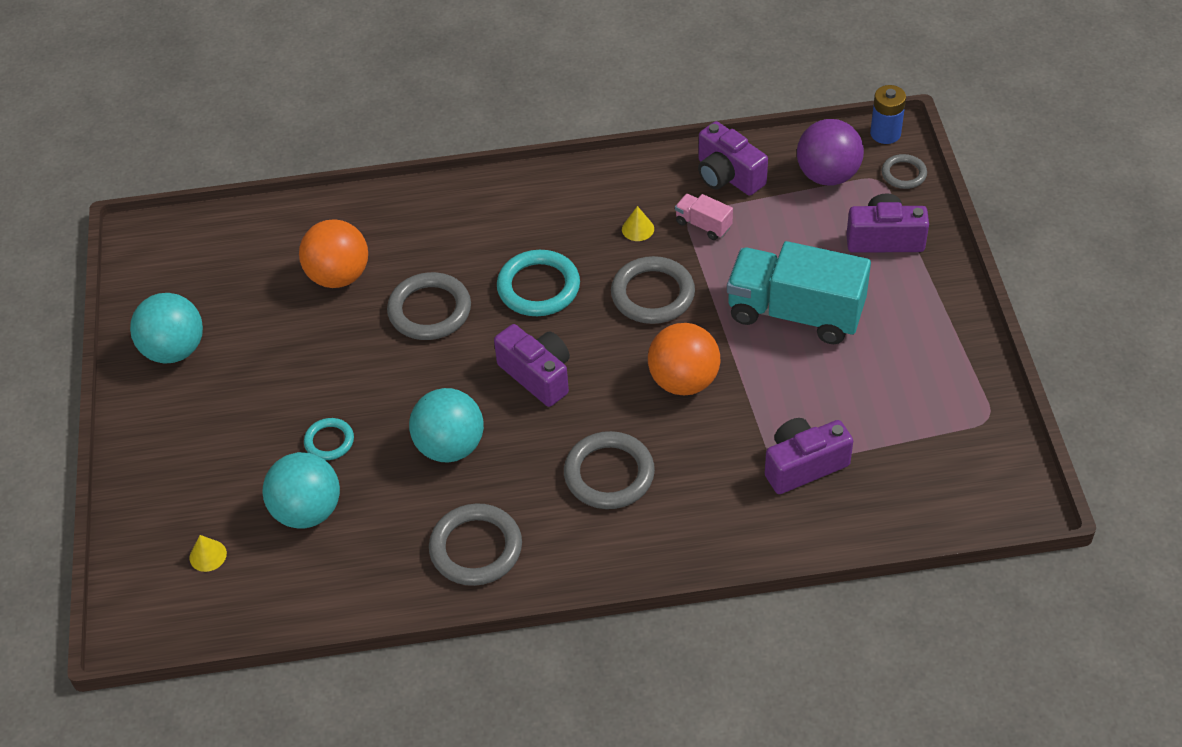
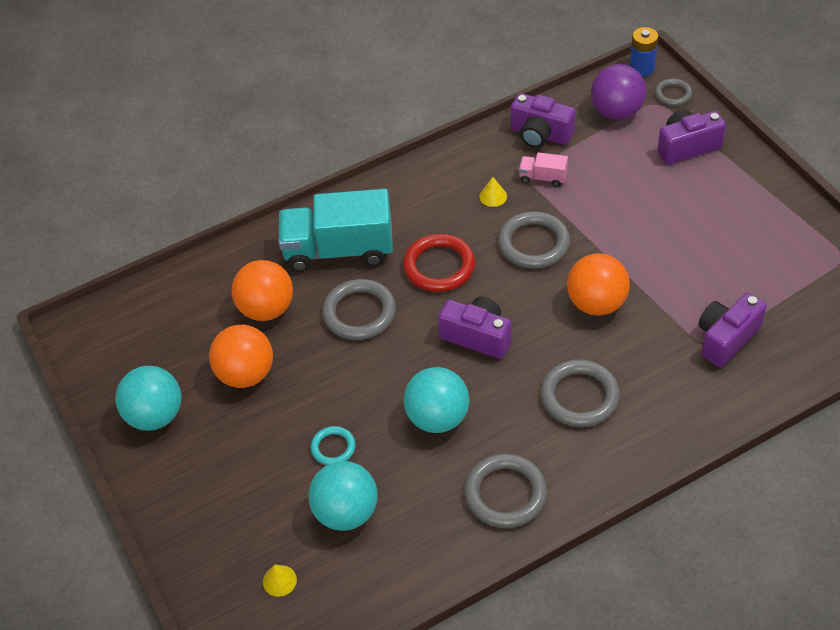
camera: 20 degrees left, 0 degrees up
(283, 337) = (246, 374): none -> orange ball
(538, 287) = (439, 266): turquoise ring -> red ring
(795, 313) = (652, 223): turquoise truck -> turquoise truck (339, 250)

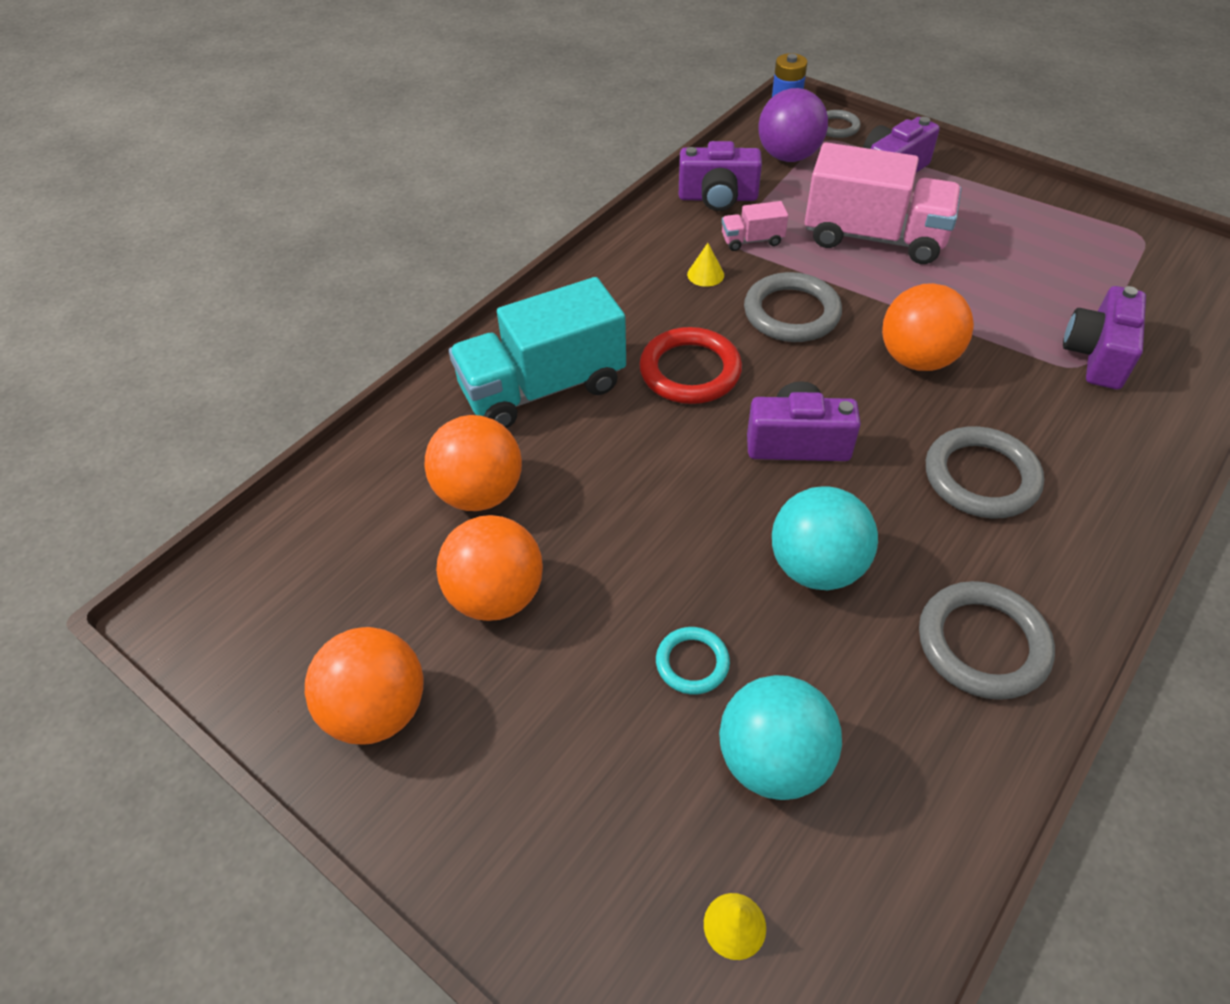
camera: 25 degrees left, 0 degrees up
(155, 415) = (378, 710): turquoise ball -> orange ball
(359, 313) = (618, 459): grey ring -> none
(633, 200) = (874, 237): none -> pink truck

